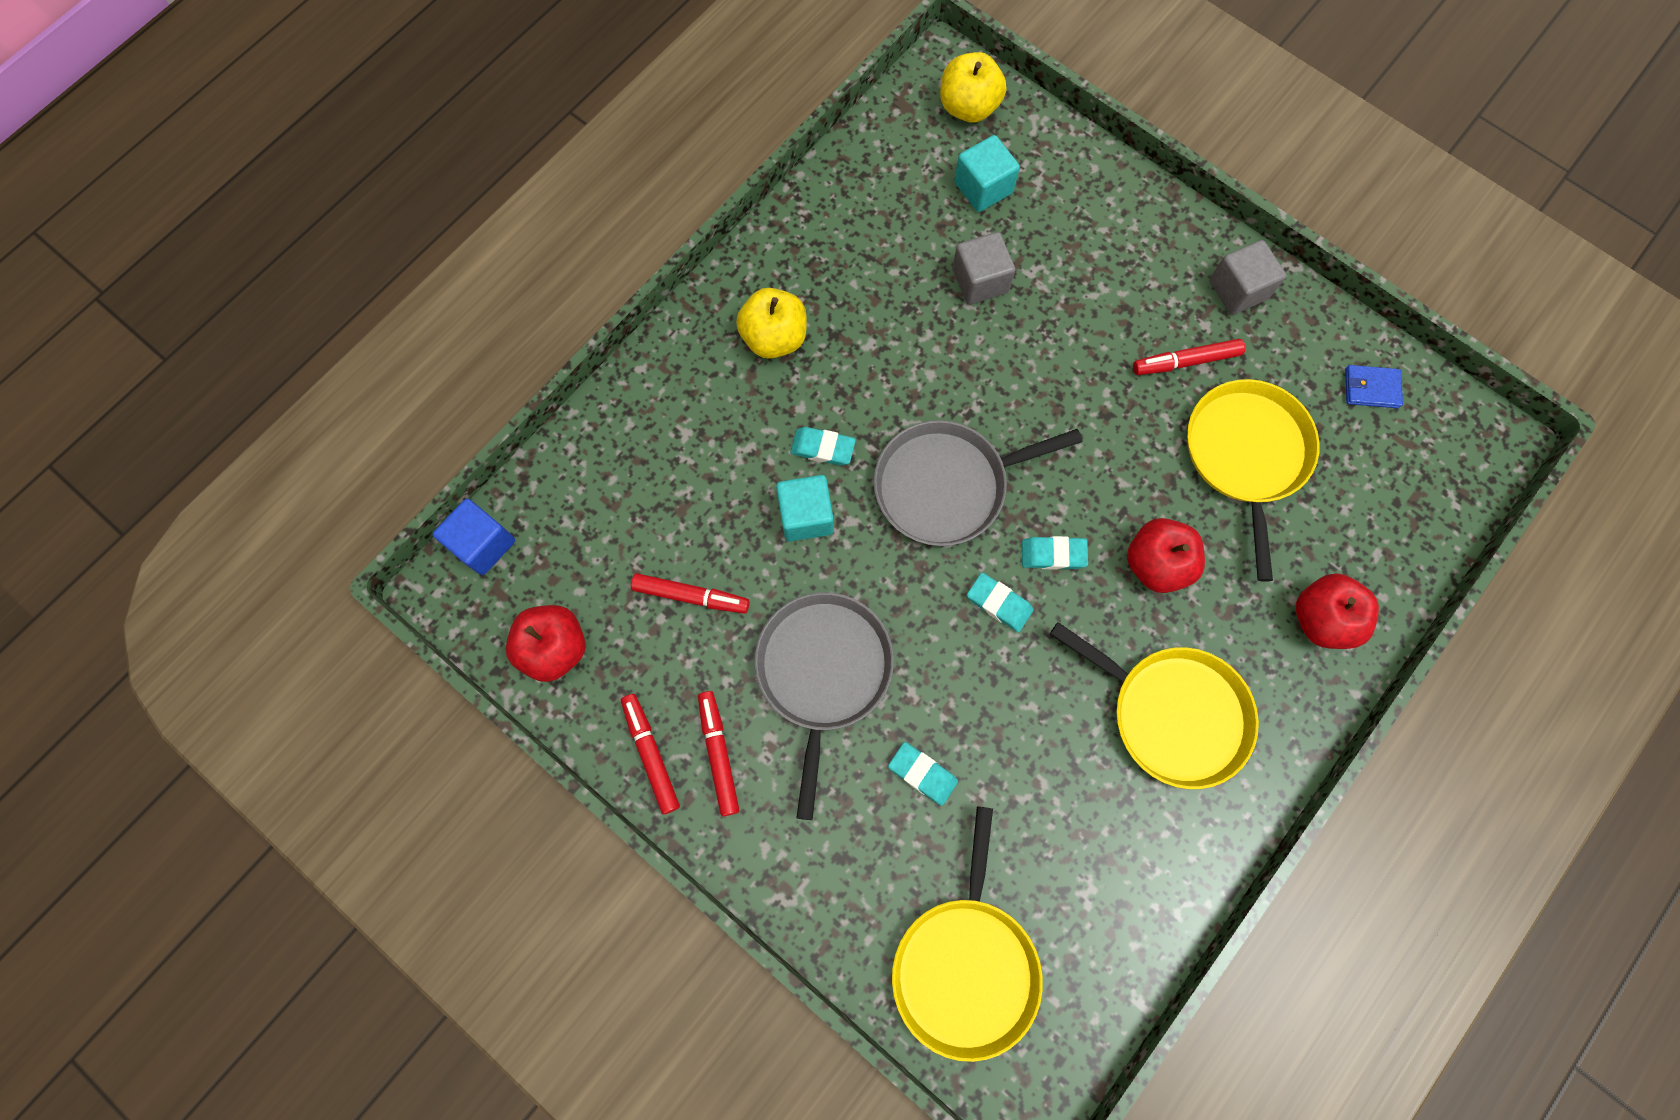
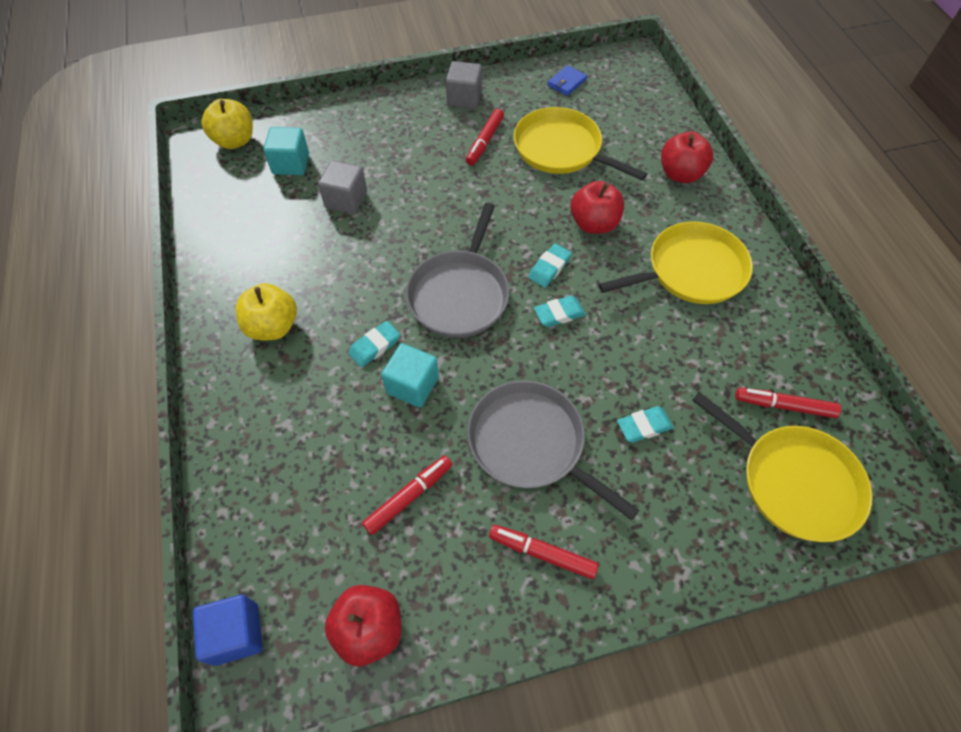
camera: 55 degrees left, 15 degrees down
(651, 754) = (508, 605): red marker -> red marker (784, 406)

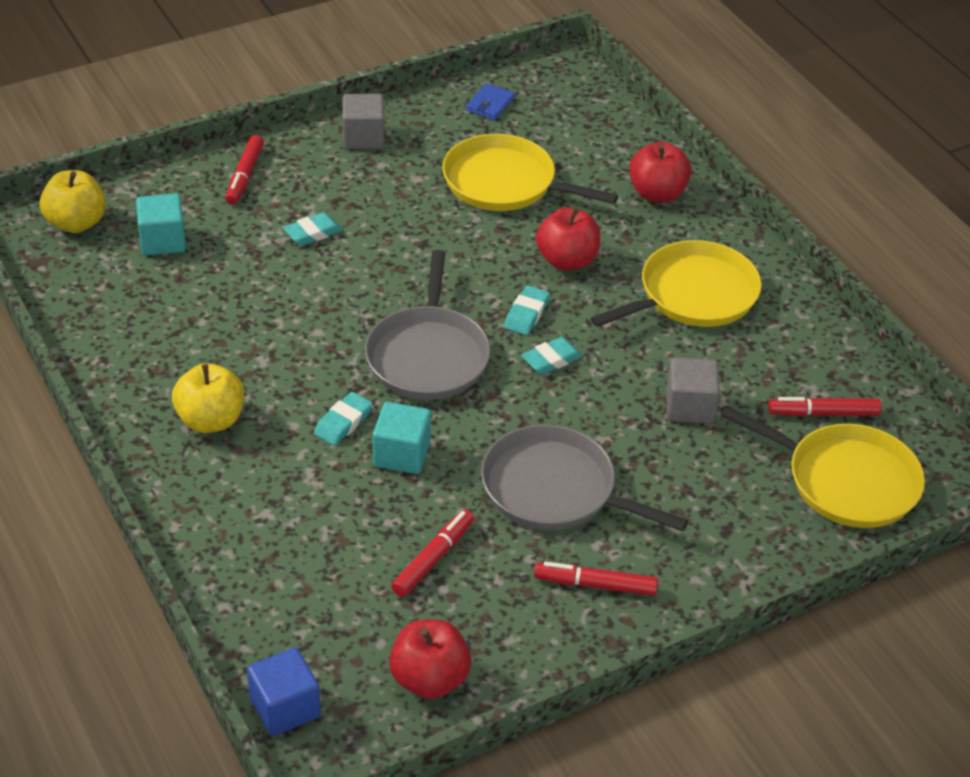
camera: 15 degrees left, 15 degrees down
(346, 200) = (251, 273): grey cube -> grey cube (689, 407)
(485, 142) = (406, 185): red marker -> red marker (245, 176)
(644, 426) = (675, 454): turquoise eraser -> turquoise eraser (313, 233)

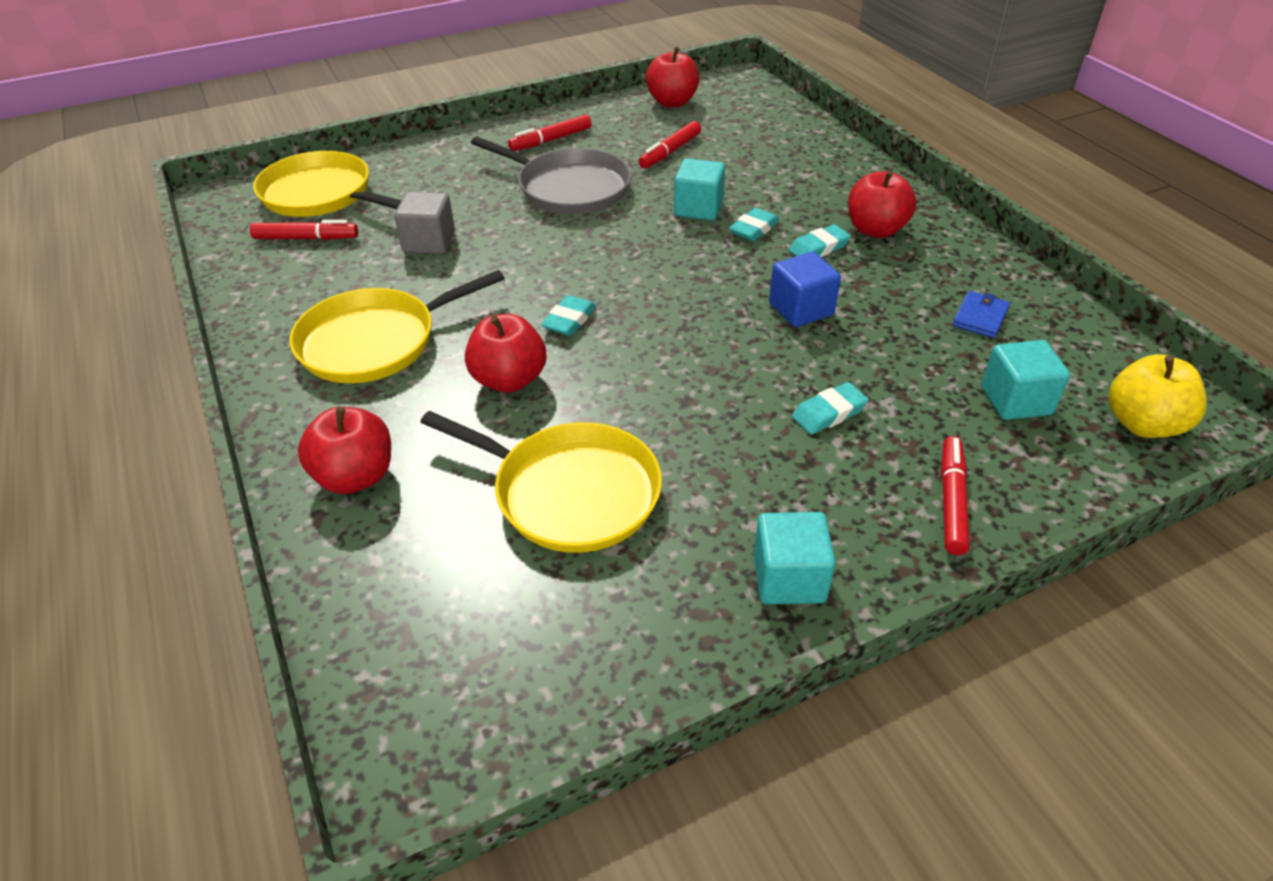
camera: 175 degrees left, 0 degrees up
(211, 420) = (875, 230): yellow apple -> red apple
(285, 708) = (764, 92): blue cube -> blue cube (801, 309)
(363, 137) = (789, 578): grey cube -> turquoise cube
(428, 355) = (677, 281): grey pan -> none
(490, 104) = (574, 661): blue wallet -> blue wallet (980, 317)
(551, 359) = (551, 278): turquoise eraser -> turquoise eraser (818, 248)
(595, 585) = (551, 140): red marker -> red marker turned 135 degrees clockwise

